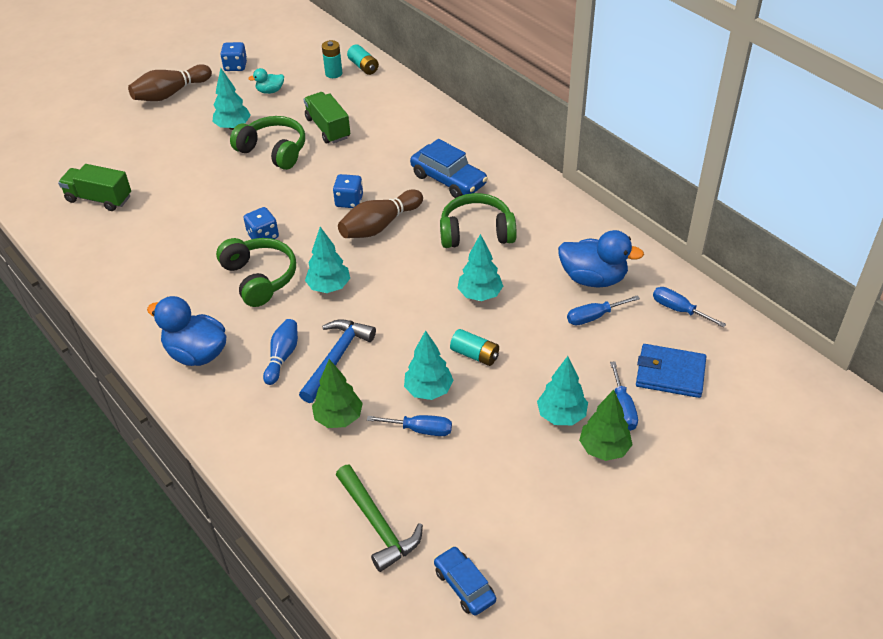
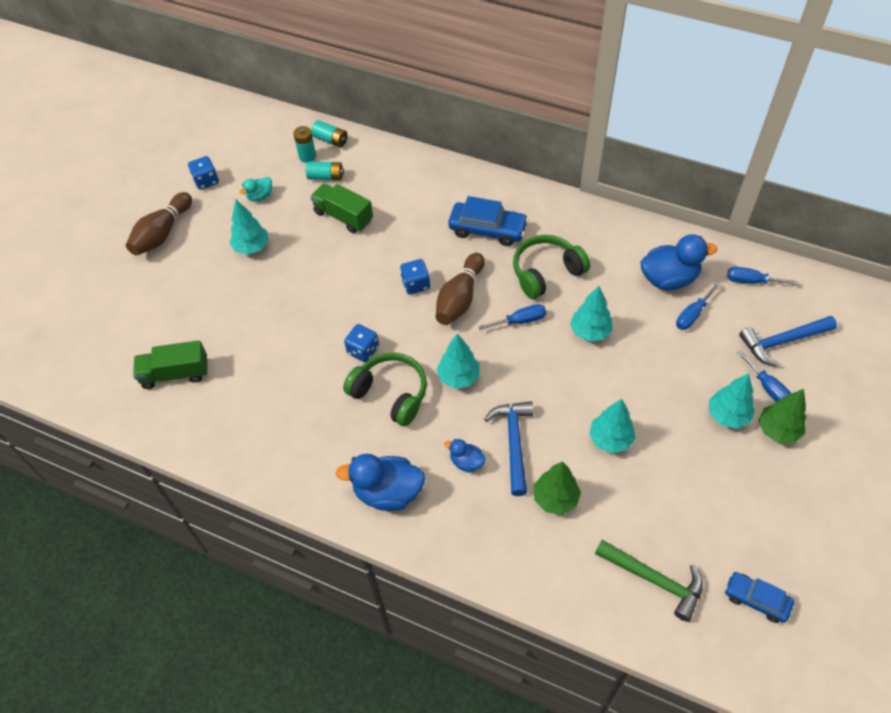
camera: 25 degrees left, 10 degrees up
(273, 151) = (309, 259): green headphones -> none
(282, 356) = (466, 462): blue bowling pin -> blue duck
(420, 430) = (629, 478): blue screwdriver -> blue screwdriver (520, 321)
(475, 354) = (624, 390): turquoise battery -> turquoise battery (326, 177)
(670, 373) = (782, 342): blue wallet -> blue hammer

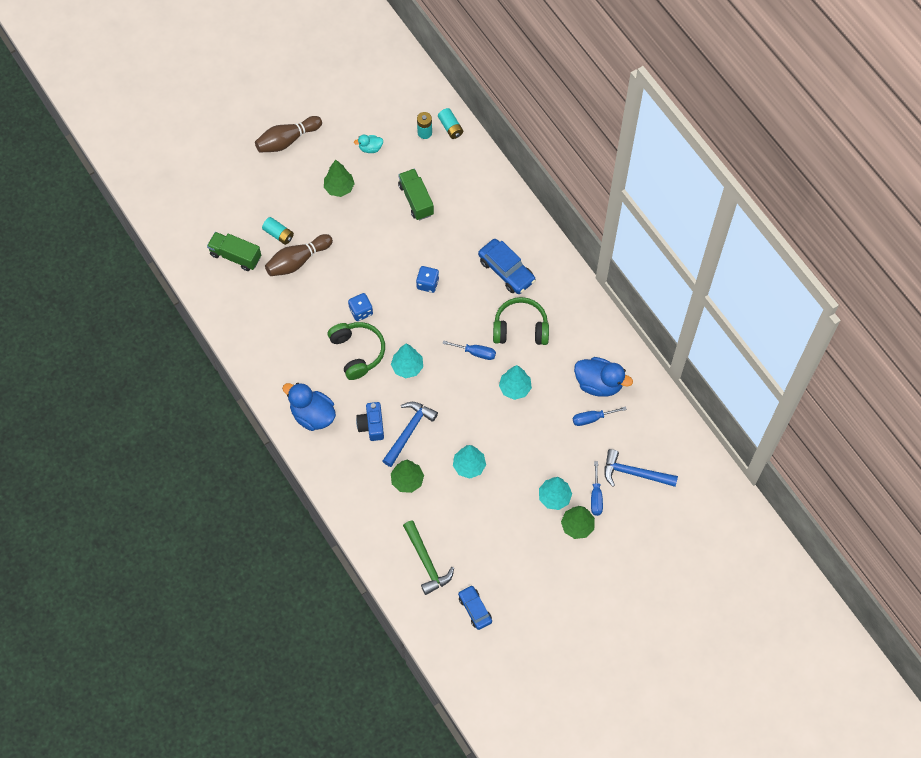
camera: 30 degrees right, 10 degrees up
(206, 181) = (341, 112): blue dice -> none
(252, 247) = (339, 188): turquoise tree -> green tree
(326, 177) = (426, 158): turquoise battery -> turquoise battery (278, 234)
(460, 298) = (449, 312): brown bowling pin -> brown bowling pin (297, 261)
(466, 462) = (372, 425): blue duck -> blue camera
(751, 281) = (653, 420): blue screwdriver -> none

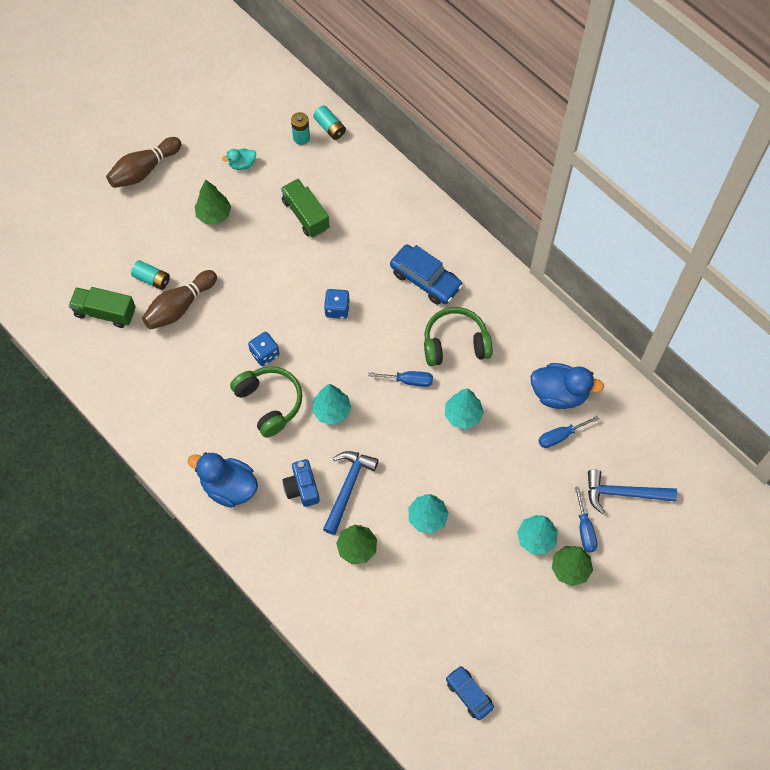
camera: 10 degrees left, 0 degrees up
(426, 562) = (399, 645): green hammer -> none

